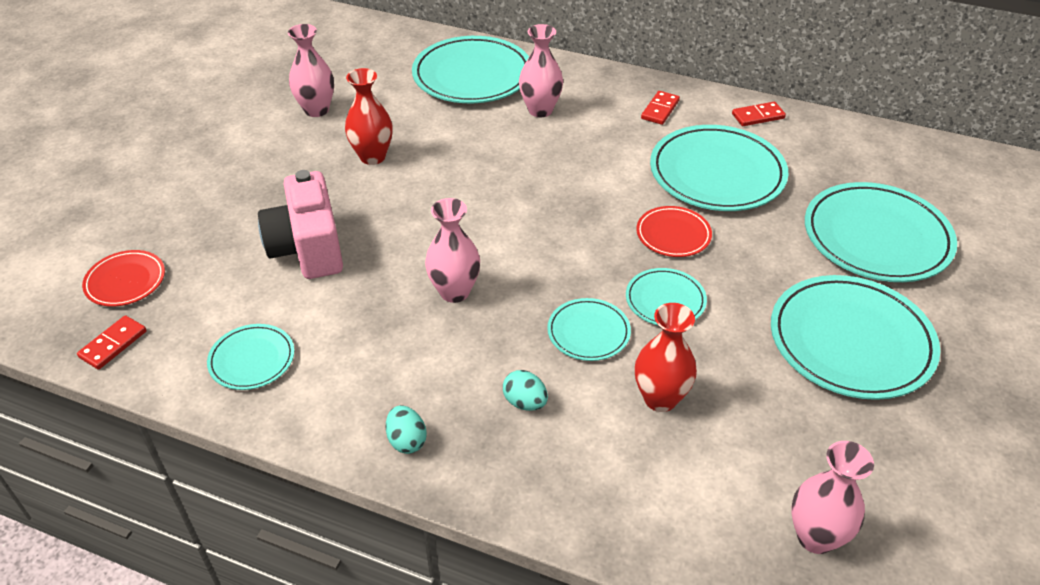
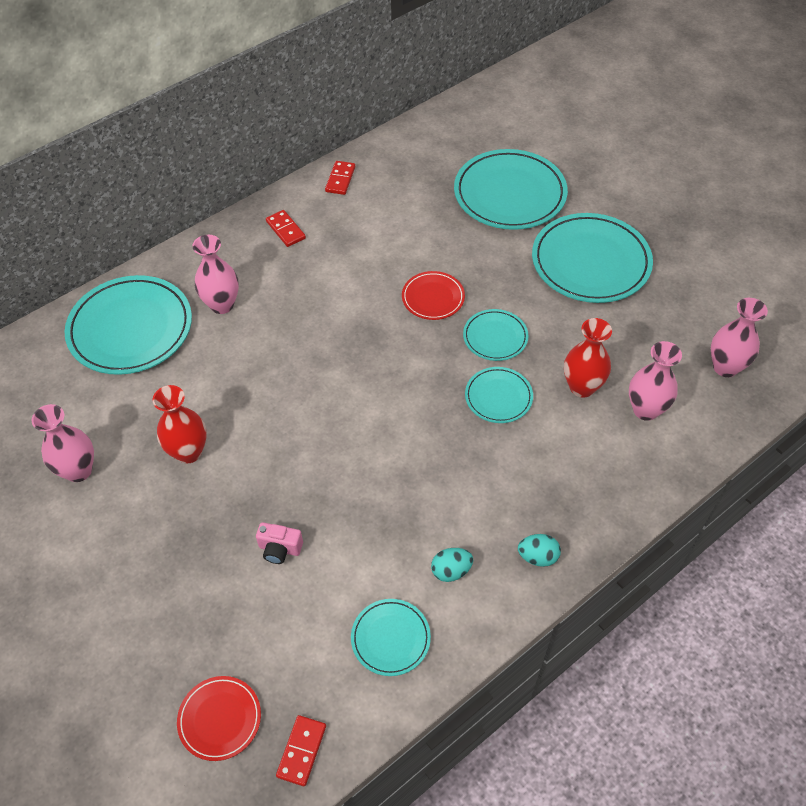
camera: 60 degrees left, 10 degrees up
(113, 344) = (301, 751): red domino -> red domino turned 45 degrees clockwise
(308, 249) = (280, 549): pink camera -> pink camera, size x0.46
(454, 292) = (403, 462): pink vase -> pink vase (645, 410)
(525, 402) = (542, 466): turquoise egg -> turquoise egg (451, 571)
(717, 173) = (386, 238): turquoise plate -> none

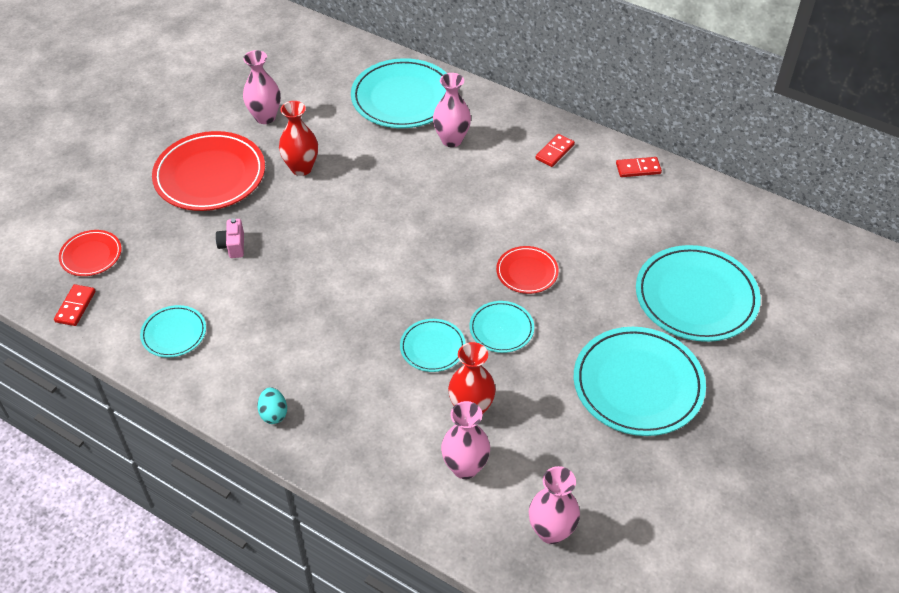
camera: 70 degrees right, 5 degrees down
(148, 552) = (210, 175): none -> red plate
(301, 751) = (75, 306): red domino -> red domino turned 75 degrees counterclockwise
(451, 571) = (243, 357): turquoise egg -> none

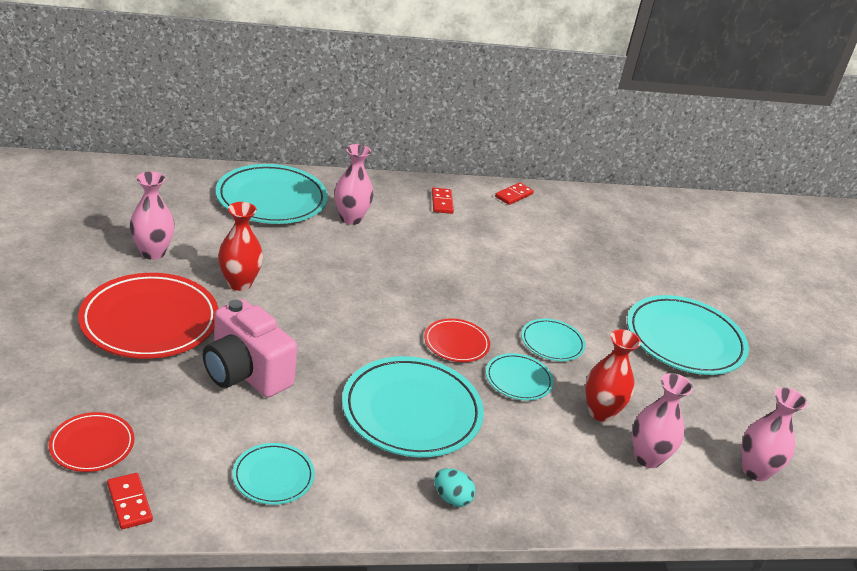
camera: 45 degrees left, 15 degrees down
(233, 246) = (246, 373): pink camera -> pink camera, size x2.19
(527, 272) = (522, 294): red plate -> red plate (456, 343)
(696, 297) = (649, 266): turquoise plate -> turquoise plate (411, 411)

